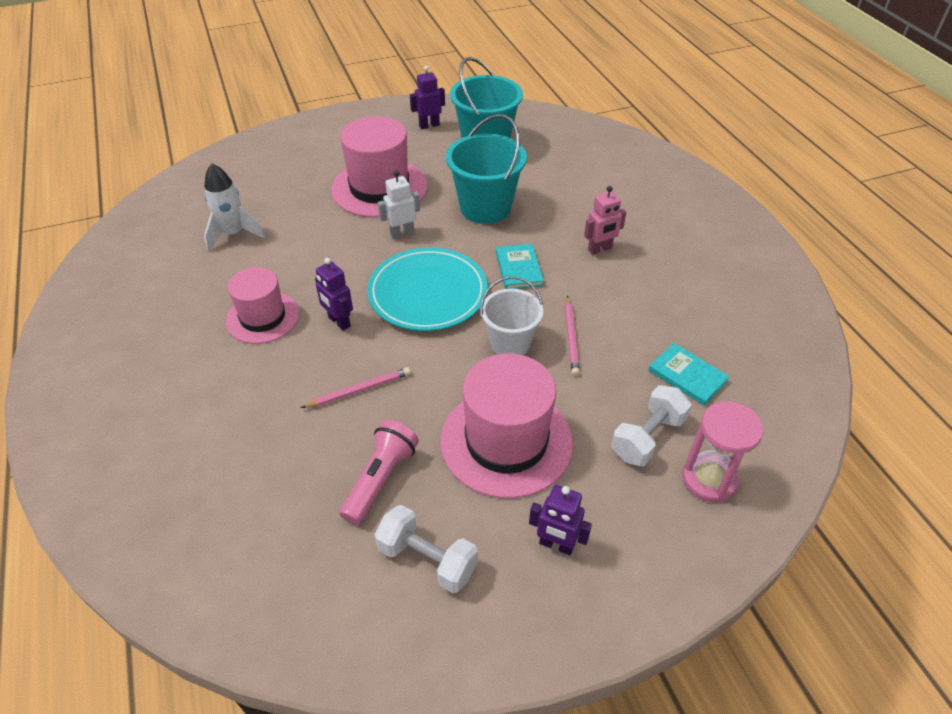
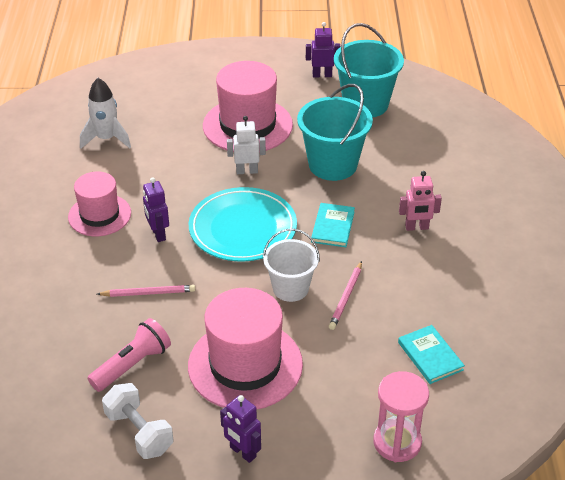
camera: 20 degrees right, 5 degrees down
(647, 437) = (364, 395): white dumbbell -> none

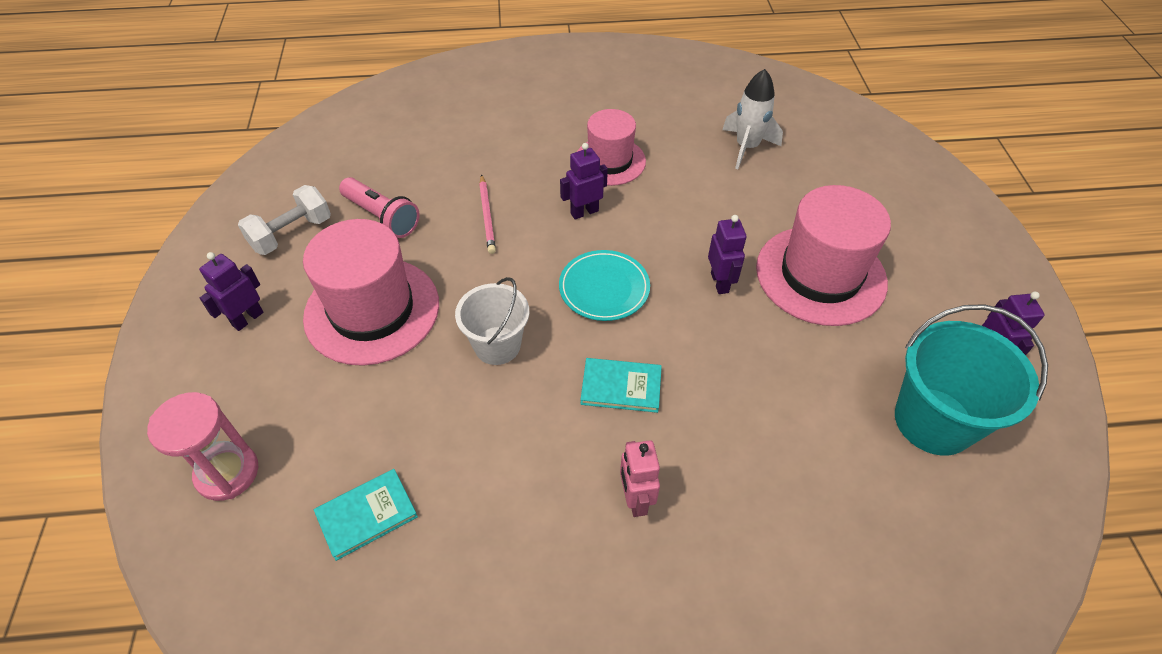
camera: 85 degrees right, 10 degrees up
(243, 228) = (604, 288): turquoise plate -> turquoise plate, size x0.65
(247, 171) = (720, 282): white robot -> purple robot
(333, 165) = (760, 381): turquoise bucket -> none
(346, 297) = (482, 408): pink pencil -> none

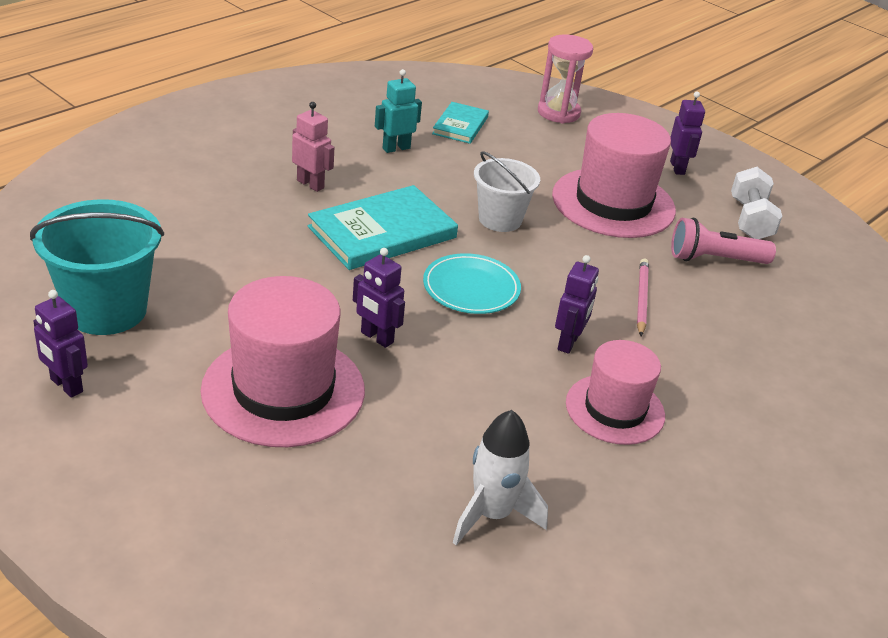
camera: 135 degrees right, 15 degrees down
(485, 513) = (396, 148): none -> turquoise robot
(487, 216) = (641, 299): pink pencil -> pink pencil turned 60 degrees clockwise
(621, 387) = (382, 232): turquoise book -> turquoise book, size x1.77

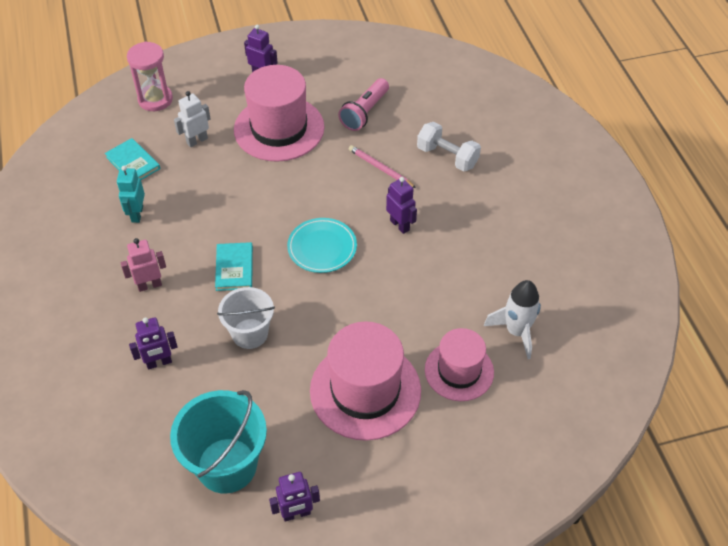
camera: 55 degrees left, 15 degrees up
(376, 337) = (342, 320): purple robot -> purple robot (159, 363)
(382, 232) = (234, 268): turquoise book -> turquoise book, size x0.57
(500, 219) = (260, 197): white bucket -> white bucket (250, 333)
(533, 154) = (197, 140): none -> white robot
(615, 409) = (465, 234): pink hat -> pink hat (459, 371)
(750, 220) = (338, 73): white dumbbell -> white dumbbell (447, 157)

